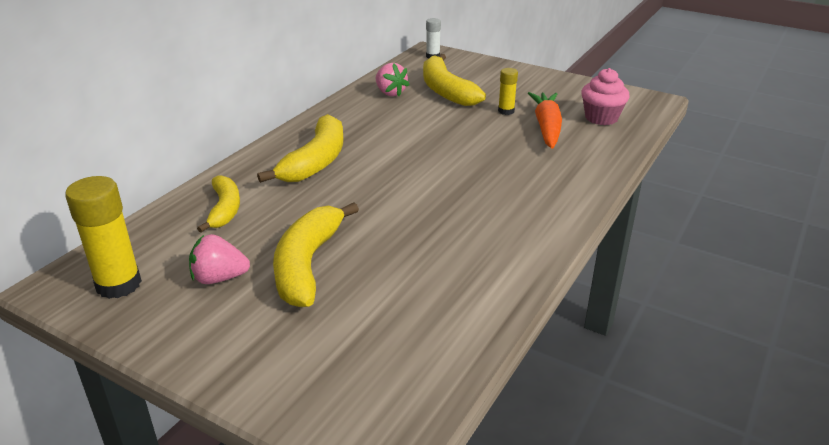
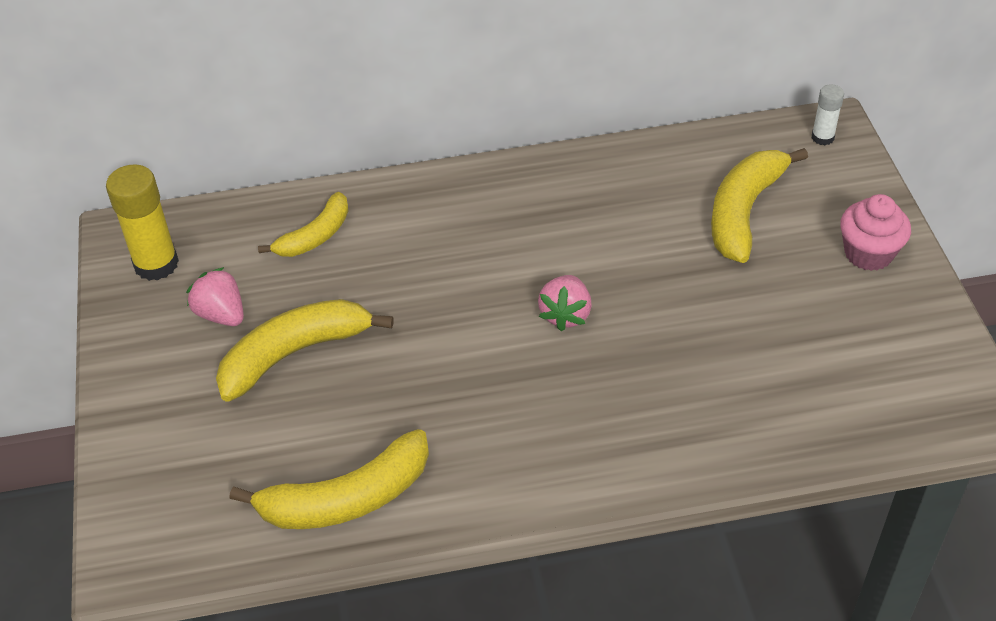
camera: 50 degrees right, 15 degrees up
(316, 161) = (462, 229): yellow banana -> yellow banana (346, 499)
(390, 93) = (676, 173): pink strawberry -> pink strawberry (565, 314)
(506, 111) = (760, 295): yellow glue stick -> none
(546, 127) = (765, 355): orange carrot -> none
(601, 118) = (858, 390): pink cupcake -> pink cupcake (868, 253)

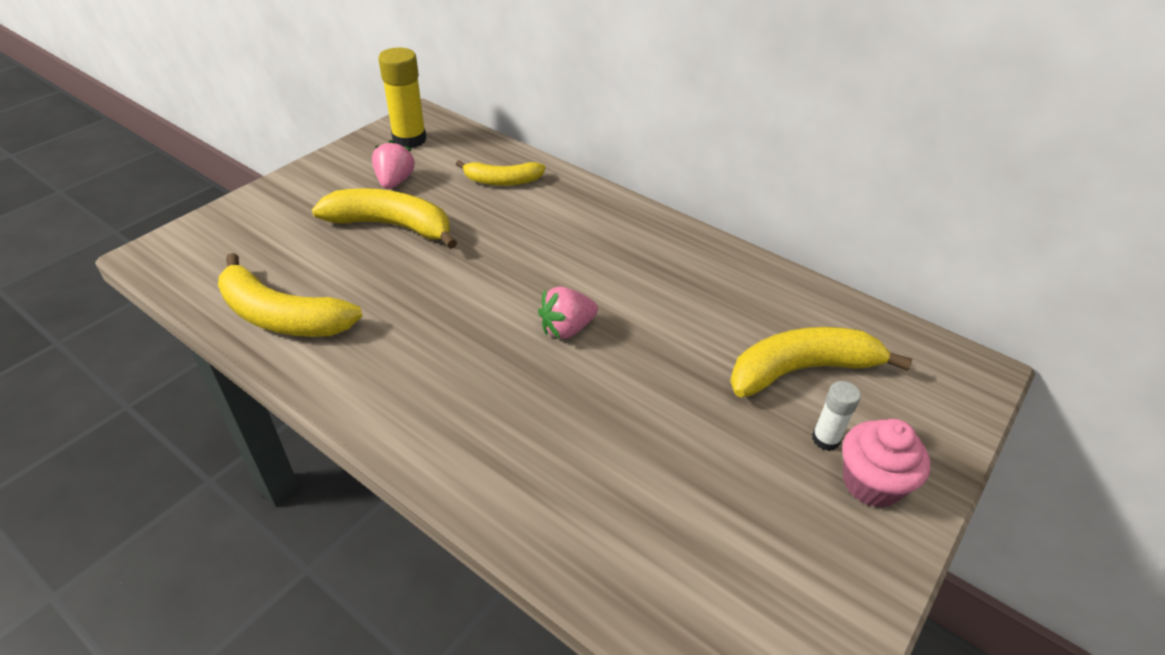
camera: 45 degrees right, 5 degrees down
(822, 137) = (954, 372): white glue stick -> white glue stick (825, 439)

